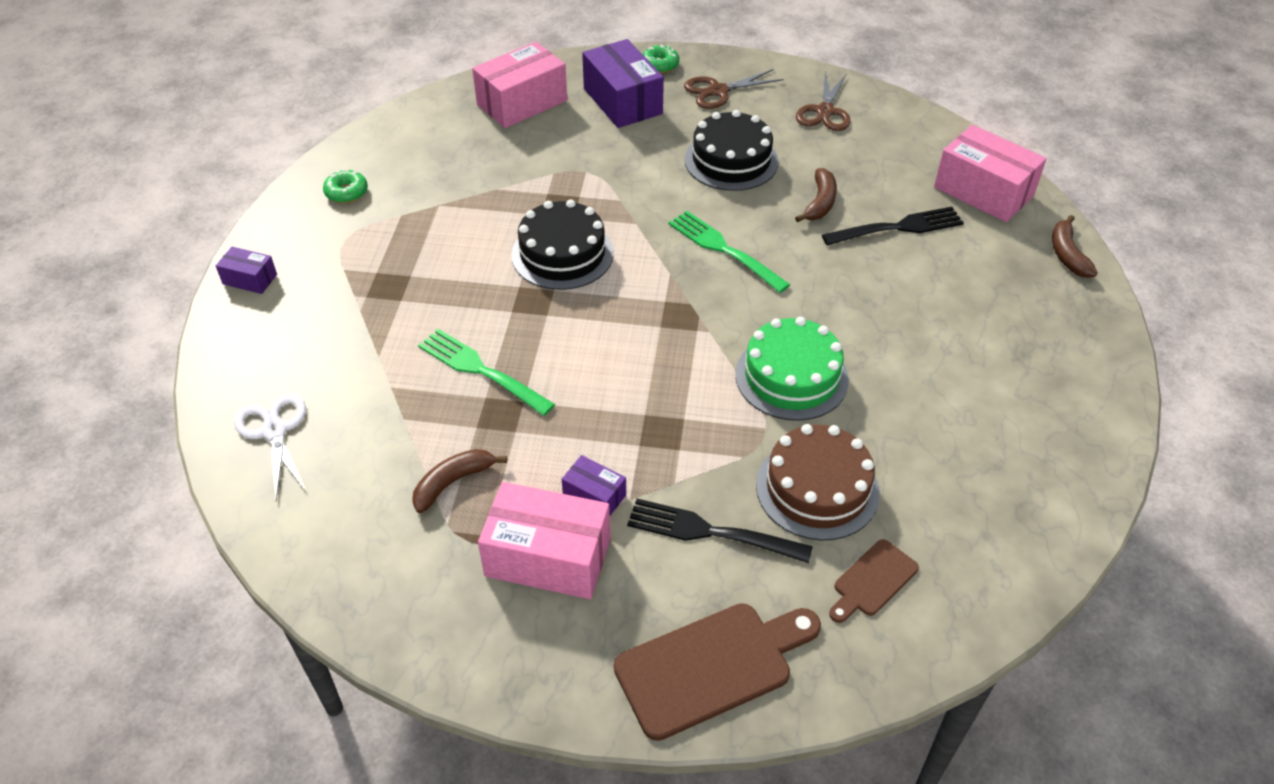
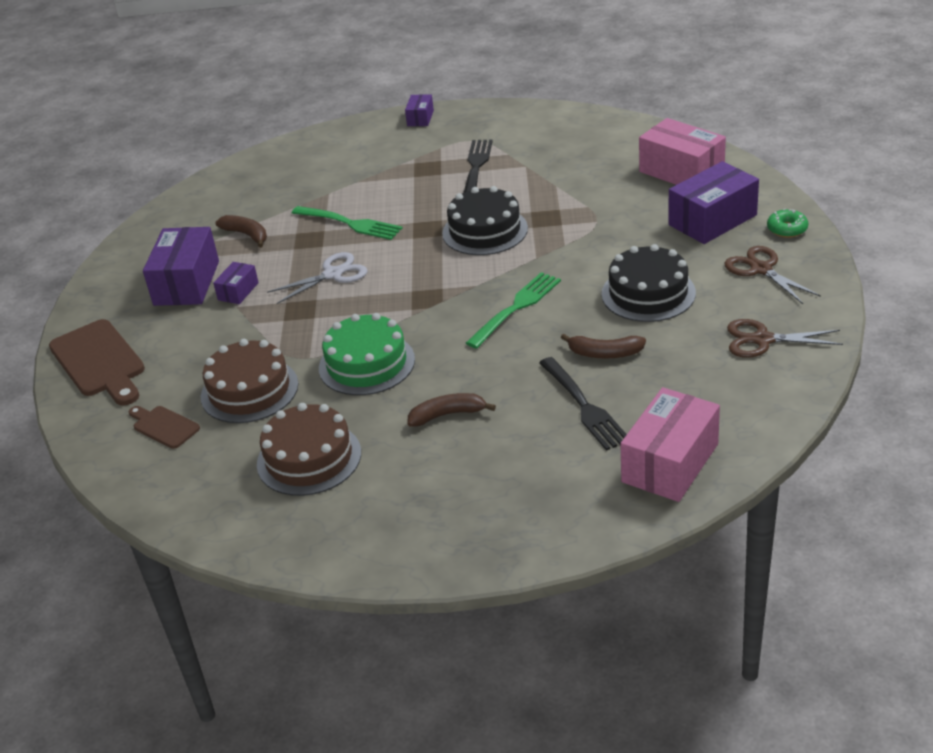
camera: 85 degrees right, 10 degrees down
(274, 431) = (284, 163): white scissors -> white scissors (333, 274)
(346, 192) = (526, 127): green donut -> none
(482, 371) = (349, 223): green fork -> green fork turned 90 degrees clockwise
(548, 557) = (187, 283): pink box -> purple box
(712, 532) = (207, 346): black fork -> black fork (476, 167)
(951, 437) = (309, 458): none -> brown cake
(1067, 254) = (582, 530): brown banana -> brown banana (447, 415)

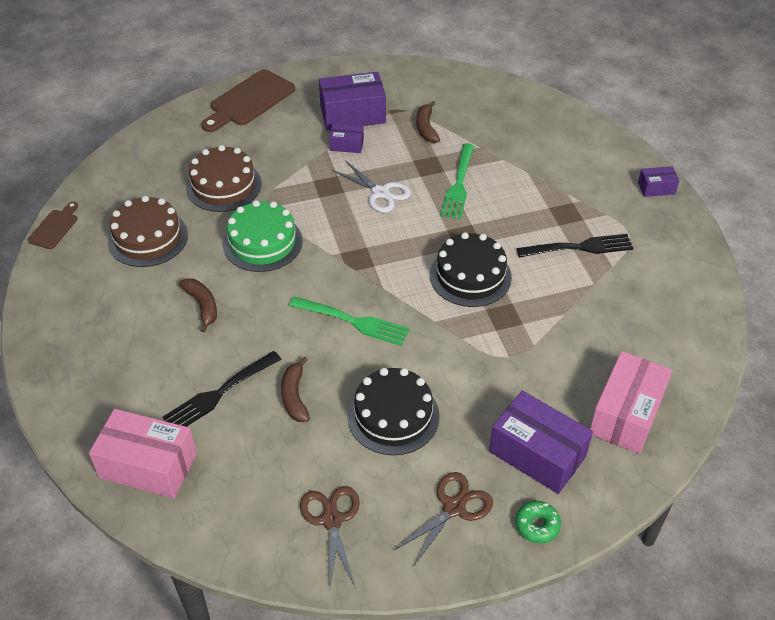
camera: 70 degrees right, 10 degrees up
(164, 426) = (180, 154): brown cutting board -> brown cutting board (55, 227)
(246, 235) = (426, 128): brown banana -> brown banana turned 150 degrees clockwise

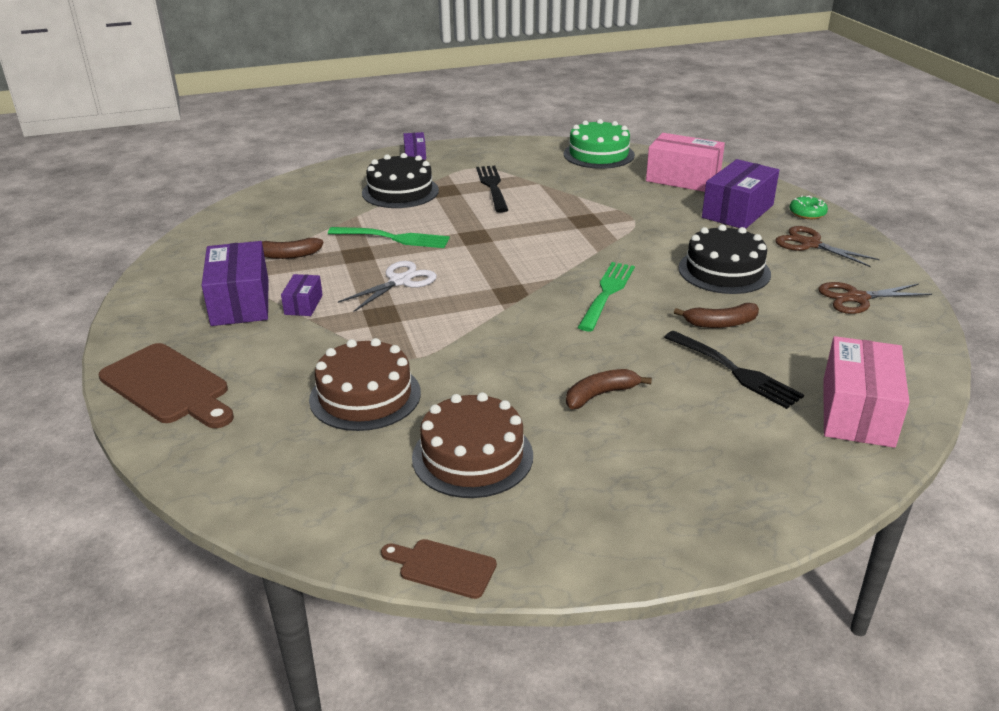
camera: 90 degrees left, 15 degrees down
(262, 242) = (483, 357): green cake -> green cake (598, 154)
(470, 276) = (533, 234): black cake -> black cake (400, 191)

